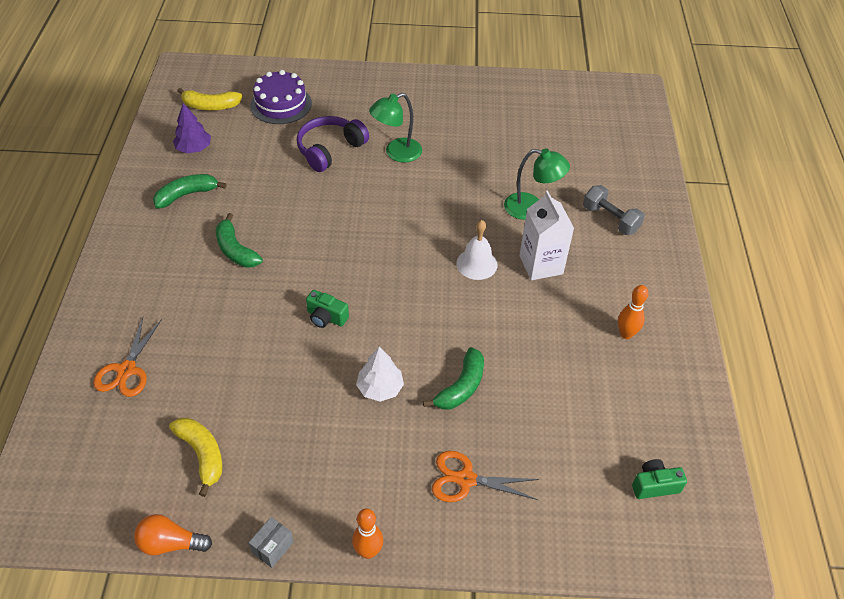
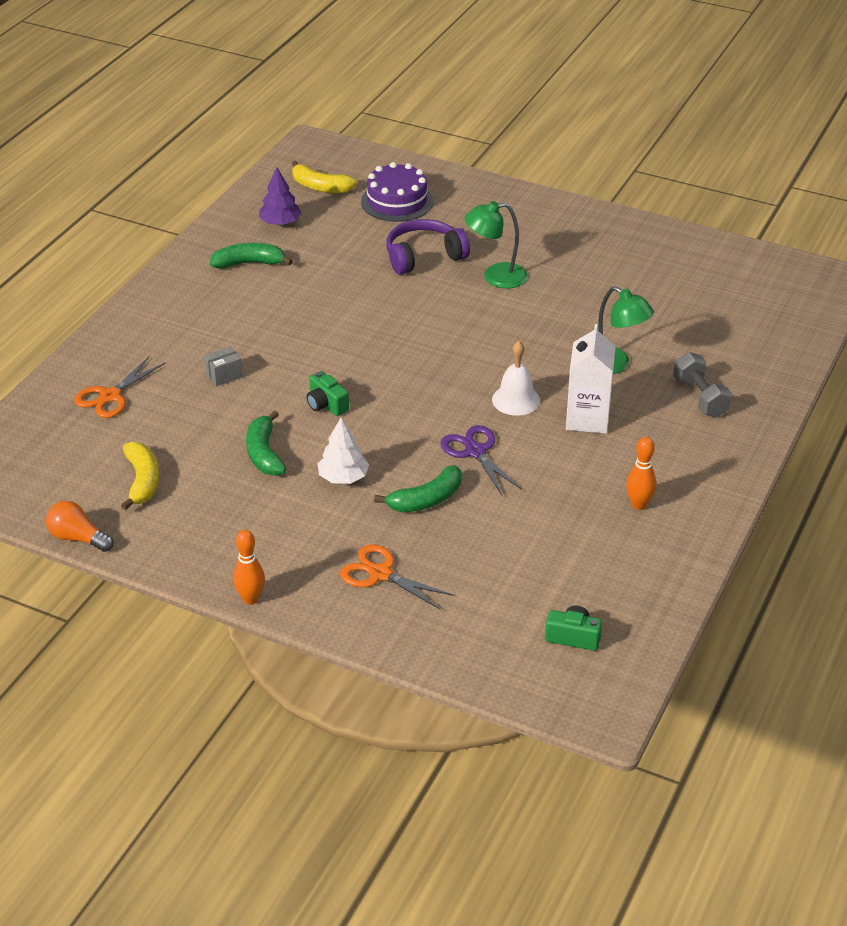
camera: 25 degrees right, 10 degrees down
(235, 250) = (270, 324): green banana -> green banana (264, 454)
(272, 547) = (165, 569): grey box -> grey box (224, 375)
(473, 325) = (475, 452): none -> purple scissors

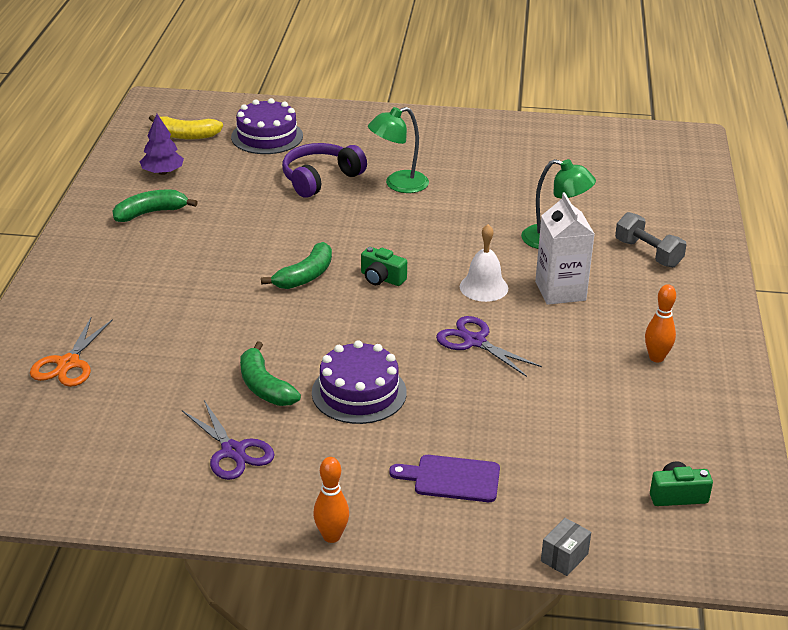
camera: 20 degrees left, 5 degrees down
(78, 538) = (105, 517): orange light bulb -> none
(142, 481) = (147, 441): yellow banana -> none
(208, 506) = (233, 451): none -> purple scissors
(224, 375) = (181, 320): grey box -> grey box (564, 557)
(326, 405) = (302, 327): green camera -> green camera (381, 278)
(343, 477) = (359, 392): white tree -> purple cake
(380, 574) = (452, 479): orange scissors -> purple cutting board
(426, 500) = (454, 396): green banana -> green banana (305, 276)

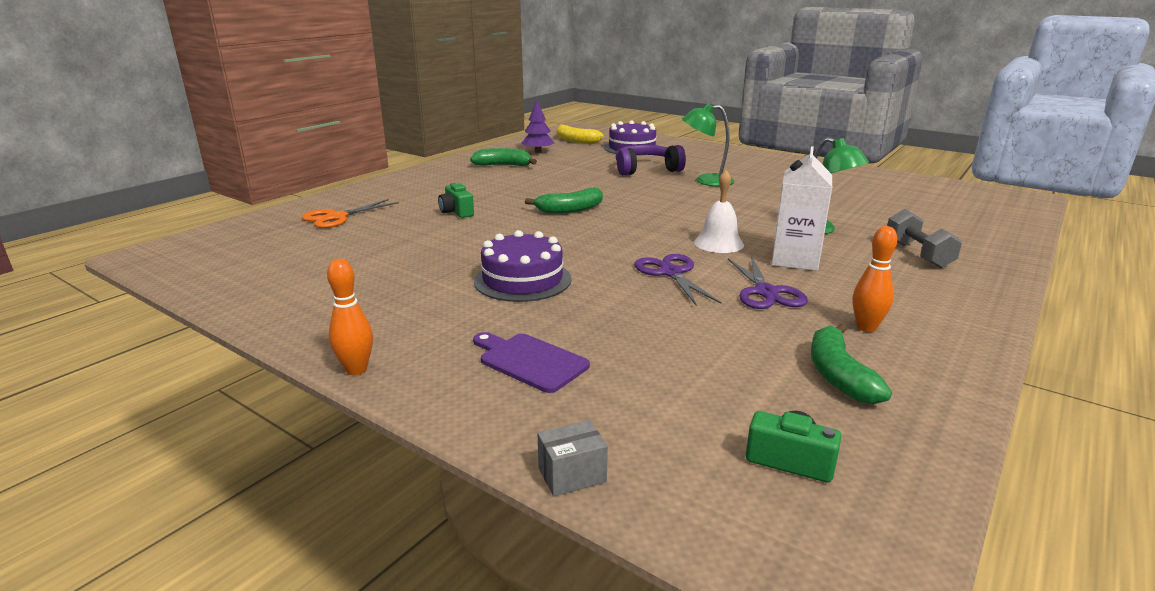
camera: 30 degrees right, 10 degrees down
(233, 451) = (368, 289): purple scissors -> purple scissors (766, 292)
(264, 387) = (451, 258): green banana -> green banana (838, 375)
(381, 278) = (631, 222): green camera -> green camera (456, 212)

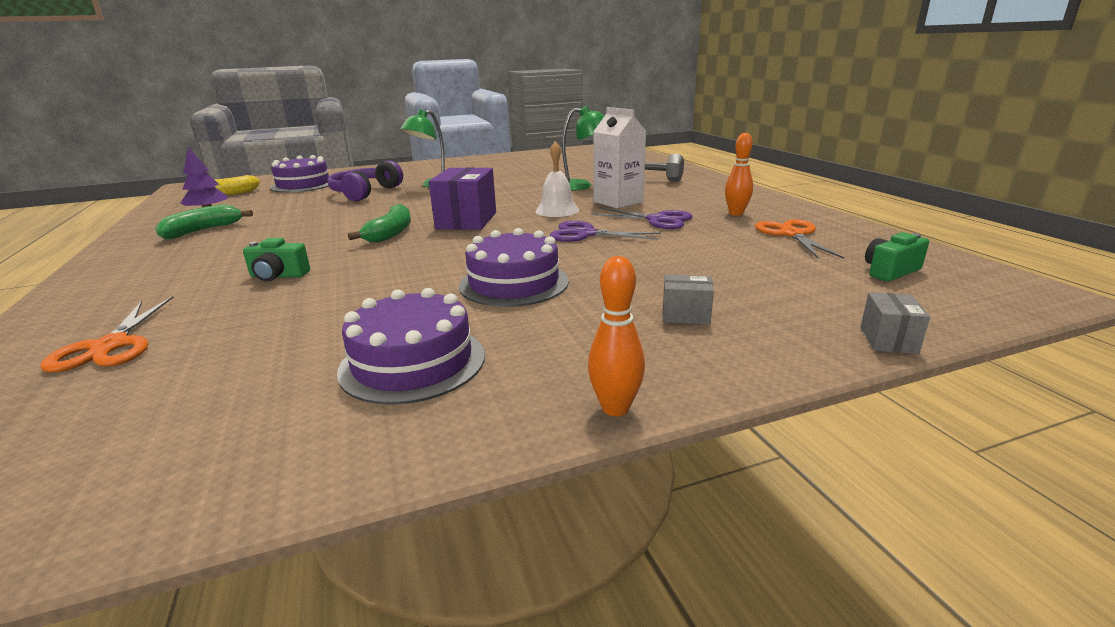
camera: 55 degrees left, 0 degrees up
(372, 291) = (413, 362): none -> purple cake
(530, 361) = (685, 315): purple cutting board -> grey box
(635, 221) = (466, 220): none -> purple box
(838, 375) = (791, 234): green banana -> orange scissors

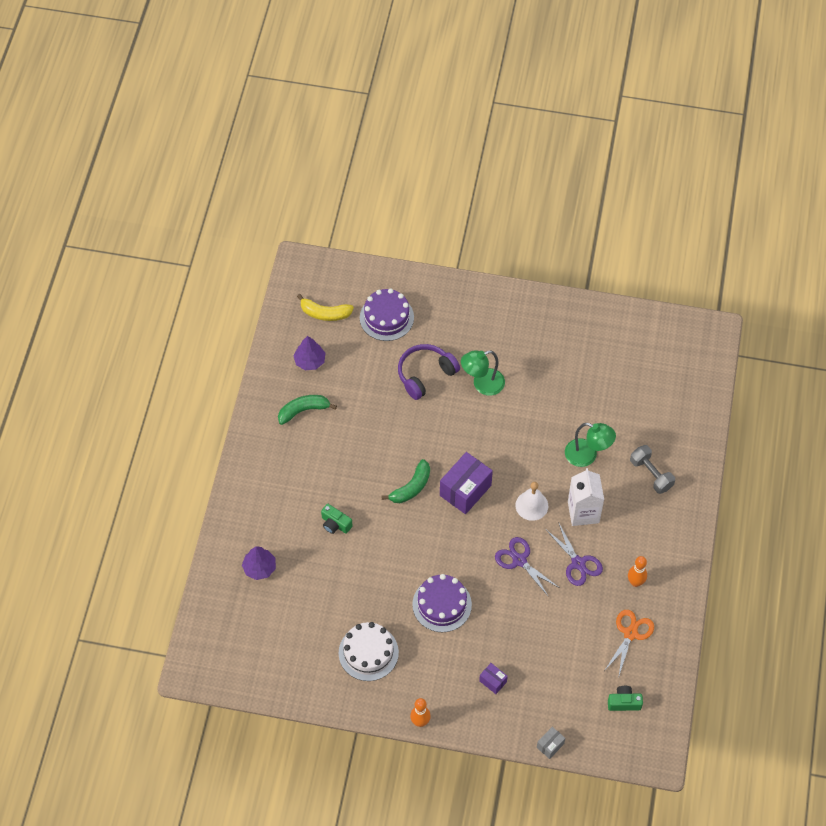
camera: 30 degrees right, 35 degrees up
(111, 346) = (259, 568): orange scissors -> purple tree
(413, 362) = (368, 652): purple cake -> white cake
(685, 315) = (493, 681): grey box -> purple box

